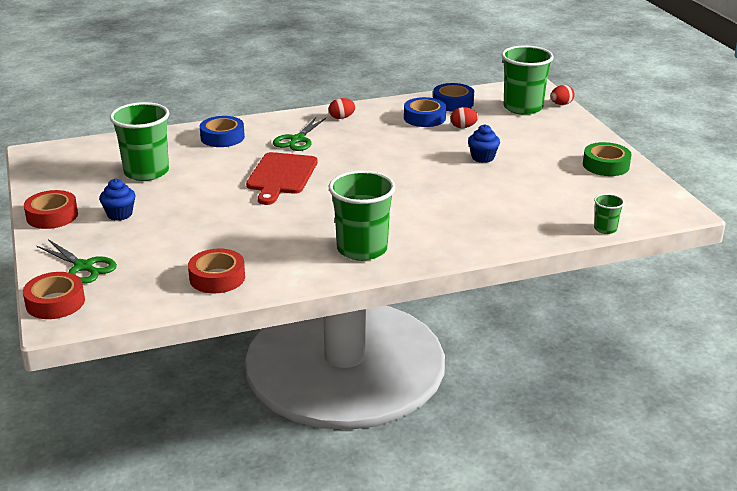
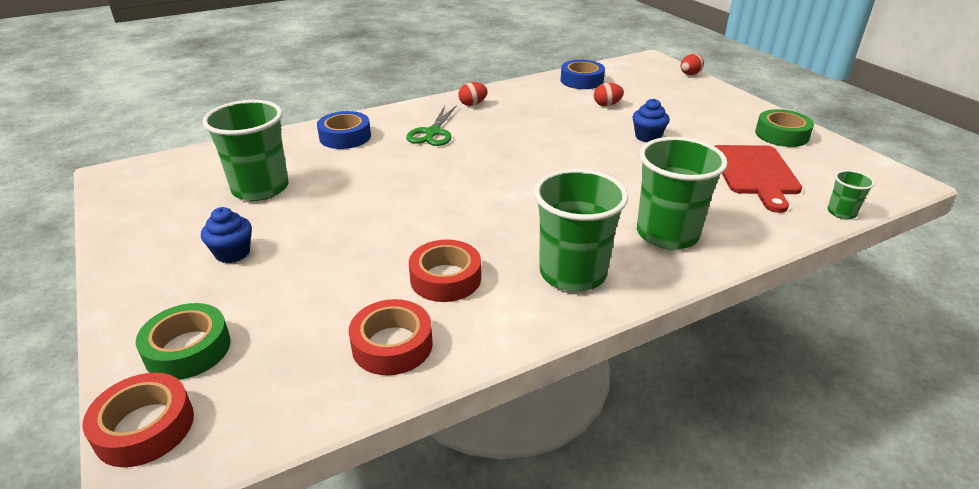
camera: 10 degrees left, 5 degrees up
(52, 216) = (136, 265): red tape -> red tape (445, 278)
(84, 267) = (188, 349): green scissors -> green tape
(281, 176) = (430, 179): red cutting board -> red cutting board (755, 173)
(424, 118) = (561, 98): blue tape -> none
(523, 108) = (654, 80): green cup -> green cup (667, 234)

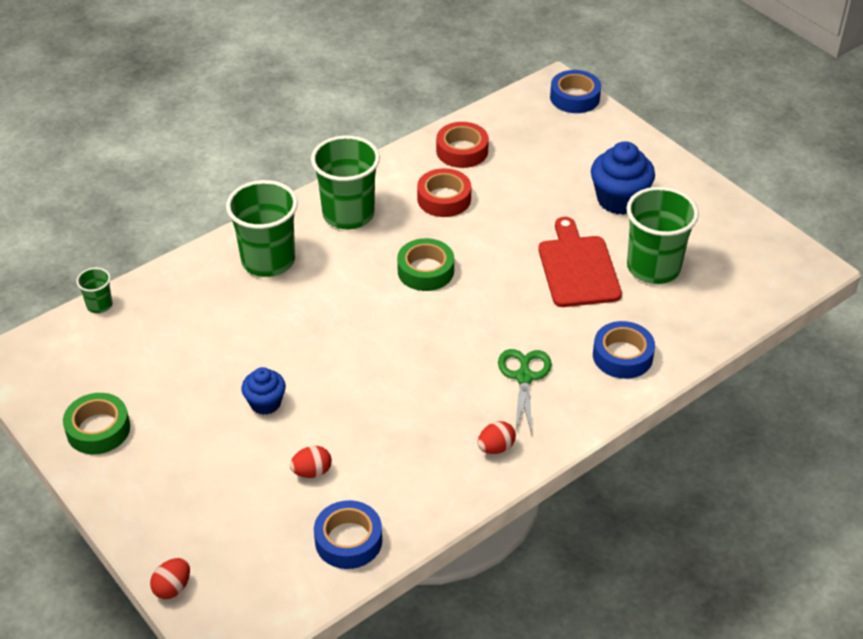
camera: 170 degrees right, 10 degrees up
(145, 427) = (574, 97): red tape -> blue tape
(188, 349) = (588, 134): green tape -> green tape (425, 271)
(233, 253) = (619, 200): blue cupcake -> blue cupcake, size x1.67
(755, 173) = (160, 352): red cutting board -> red cutting board (578, 268)

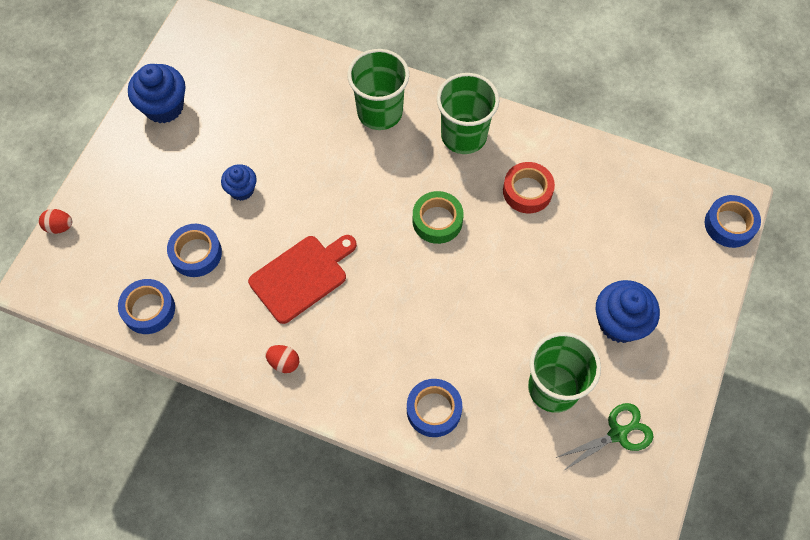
camera: 60 degrees right, 20 degrees up
(98, 429) = (164, 107): green tape -> blue cupcake
(99, 305) = (272, 39): green cup -> none
(312, 472) = (196, 253): red egg -> blue tape
(462, 151) = (594, 174): red tape -> none
(524, 377) = (367, 347): green scissors -> green scissors (618, 433)
(578, 268) = (513, 329): red cutting board -> red cutting board (302, 276)

